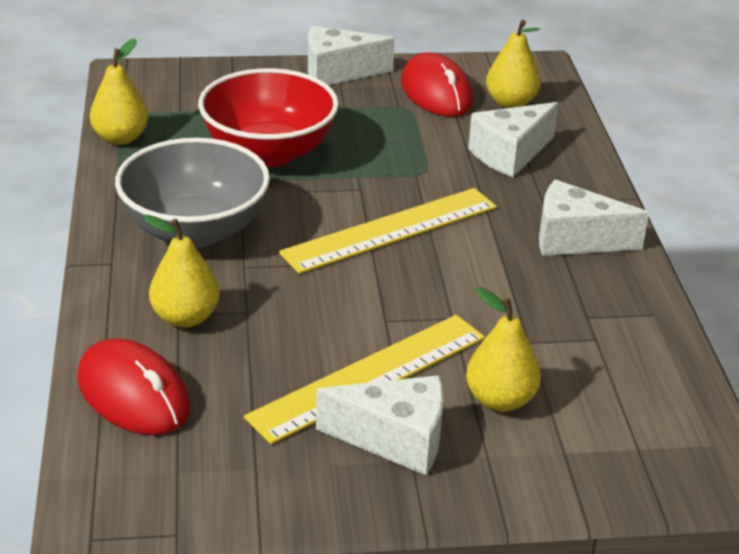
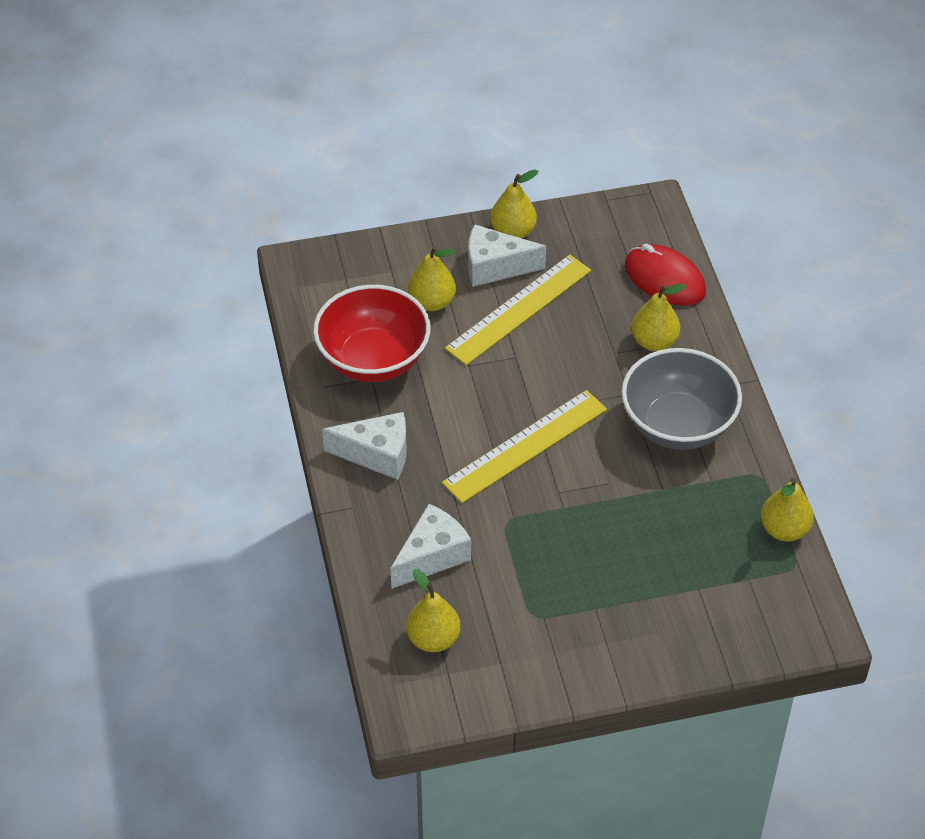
camera: 175 degrees right, 15 degrees up
(269, 152) = (648, 528): red bowl -> red bowl (373, 359)
(337, 72) = (614, 667): white cheese -> none
(356, 493) = (513, 232): none -> yellow pear
(436, 92) = (509, 646): red mouse -> none

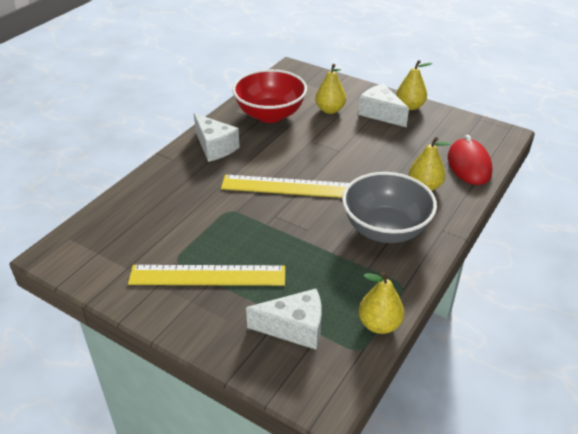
camera: 45 degrees right, 10 degrees down
(432, 556) = (172, 200): white cheese -> white cheese (294, 328)
(433, 639) = (116, 233): yellow pear -> none
(519, 309) = (369, 134): yellow ruler -> yellow ruler (207, 275)

